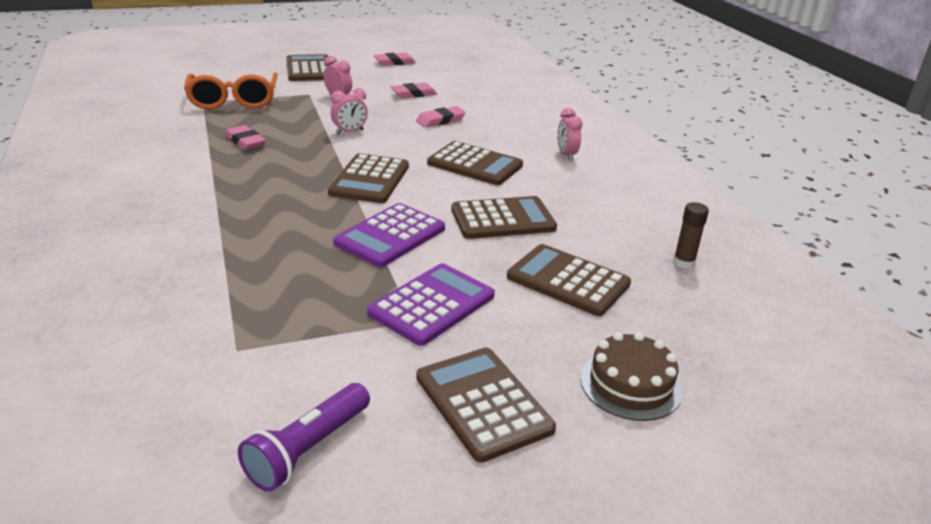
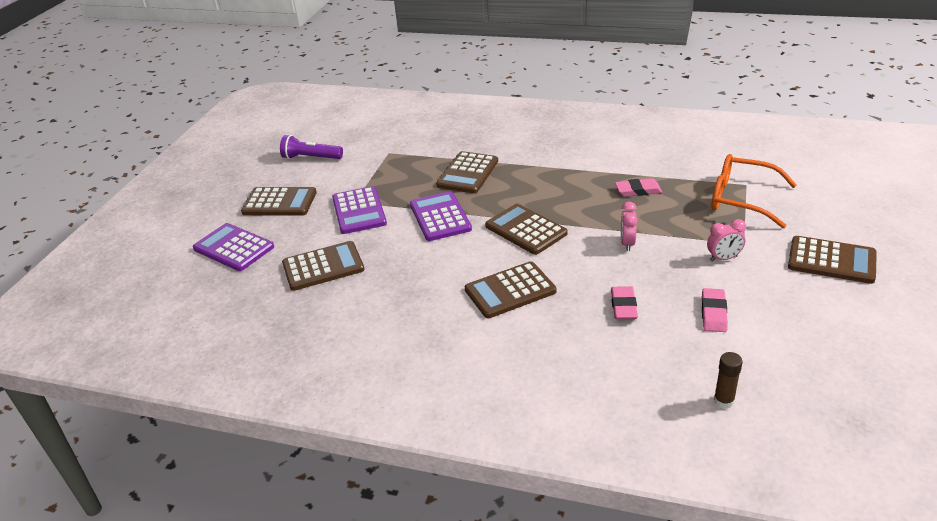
camera: 130 degrees right, 5 degrees up
(308, 449) = (311, 158): purple flashlight -> purple flashlight turned 60 degrees counterclockwise
(394, 62) = (846, 335): pink eraser -> none
(502, 219) = (415, 270): brown calculator -> brown calculator (468, 173)
(566, 155) = (484, 357): pink clock -> none
(630, 384) = (233, 248): brown cake -> purple calculator
(683, 263) = (280, 329): brown glue stick -> brown glue stick (723, 401)

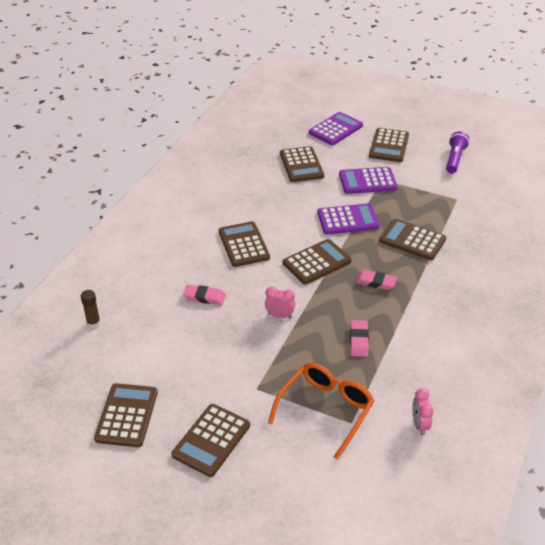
camera: 95 degrees right, 5 degrees up
(713, 313) = (177, 343): pink eraser -> pink eraser (375, 282)
(723, 258) = (240, 368): pink clock -> pink clock (419, 424)
(849, 329) = (126, 415): none -> brown calculator

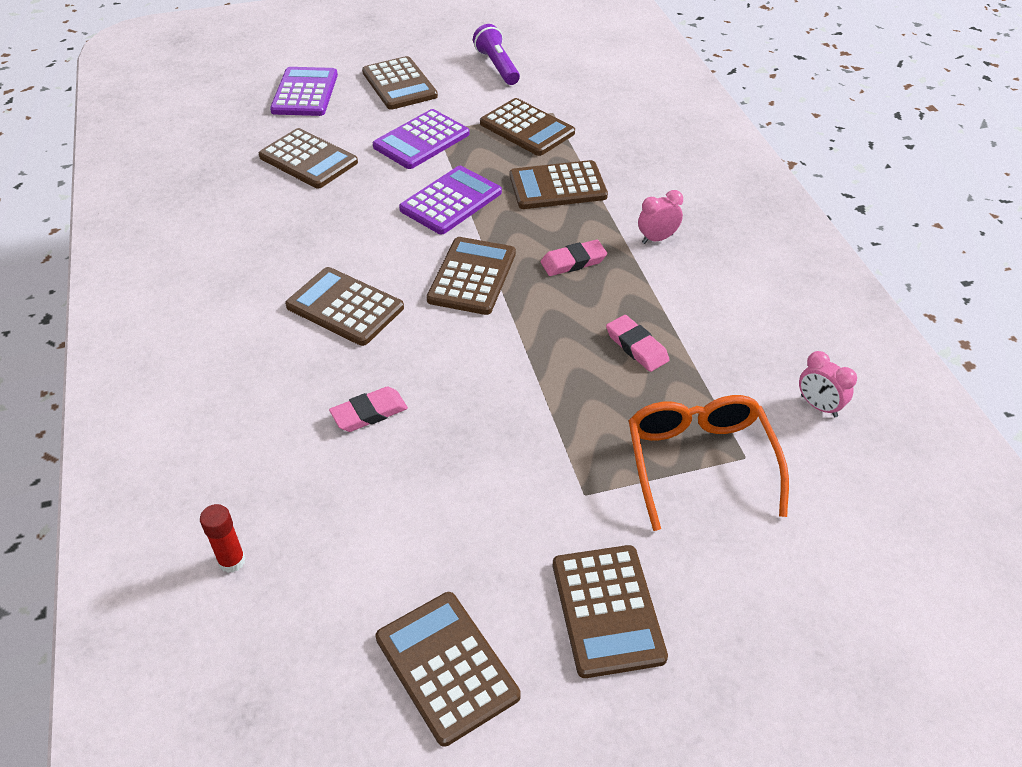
camera: 40 degrees left, 5 degrees up
(93, 323) = (232, 561): brown glue stick -> red glue stick
(279, 315) = (503, 375): pink clock -> pink clock (657, 239)
(431, 201) = (527, 128): none -> brown calculator

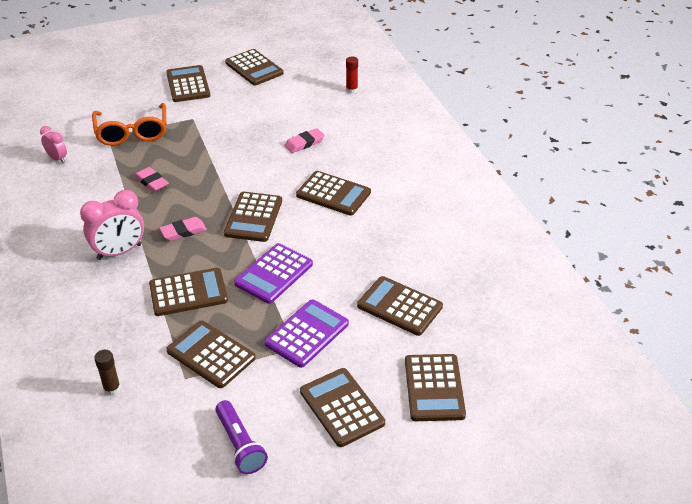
camera: 175 degrees right, 5 degrees down
(305, 93) = (434, 388): purple calculator -> brown calculator
(625, 107) = (112, 389): none -> brown glue stick
(657, 239) = (119, 252): pink clock -> pink clock, size x1.77

